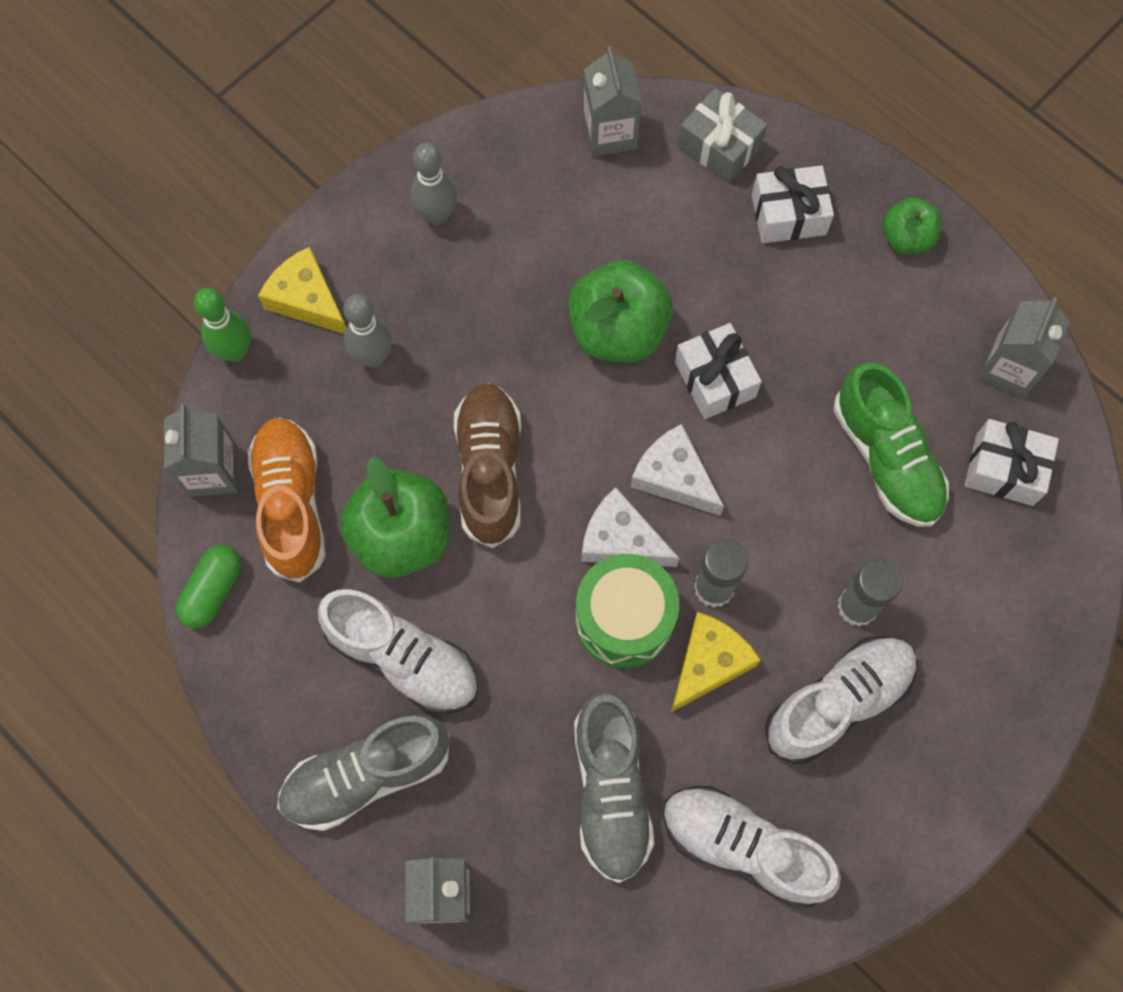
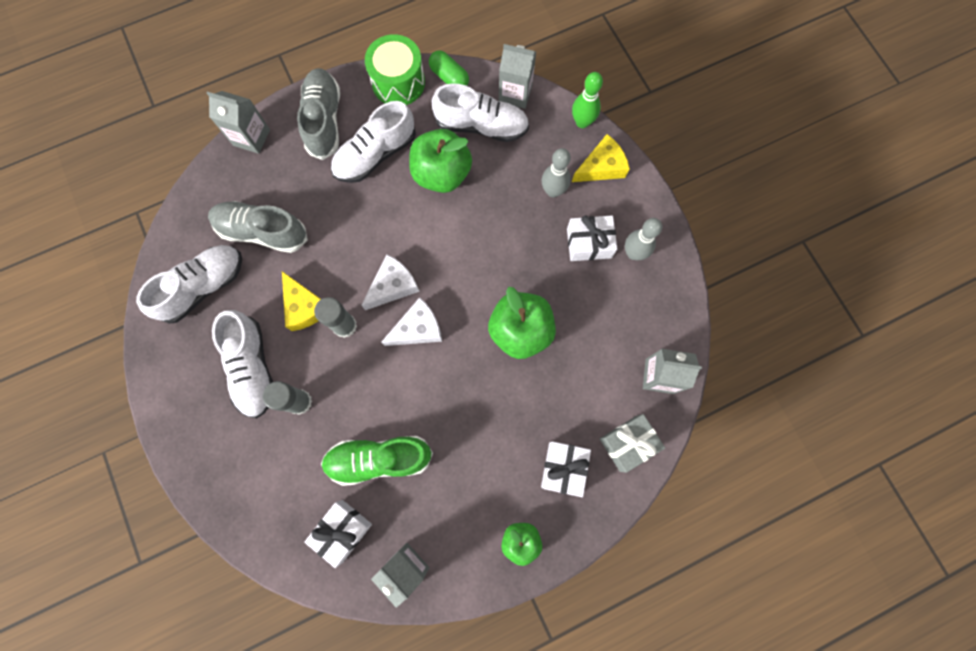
camera: 110 degrees right, 5 degrees up
(291, 504) = (481, 126): orange shoe -> white shoe
(489, 470) = (461, 230): brown shoe -> none
(624, 619) = (348, 271): green drum -> green drum (398, 82)
(715, 379) = (468, 376): white gift -> white gift (589, 243)

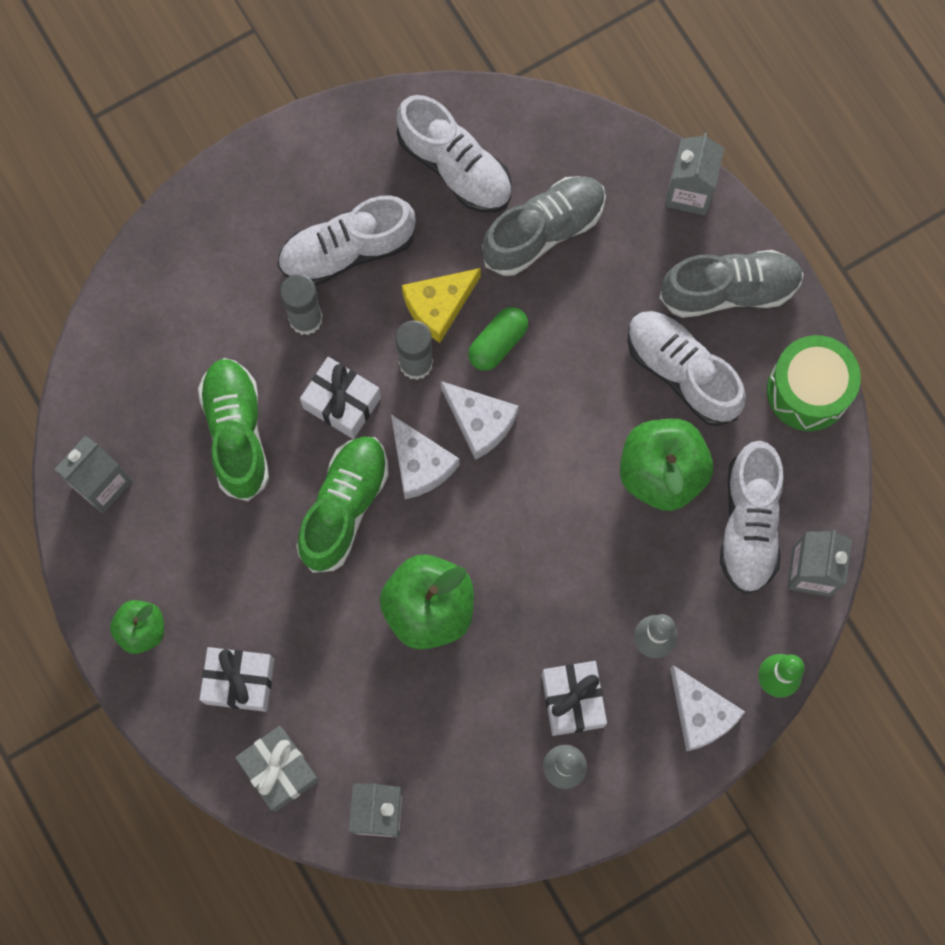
camera: 85 degrees right, 0 degrees up
(262, 232) = (543, 231): grey shoe -> grey shoe turned 45 degrees clockwise
(342, 531) = (142, 397): white gift -> white gift (342, 402)
(443, 384) = (344, 507): none -> green shoe
(449, 77) = (827, 467): green capsule -> green capsule (498, 343)
(601, 167) = (700, 713): yellow cheese -> white cheese

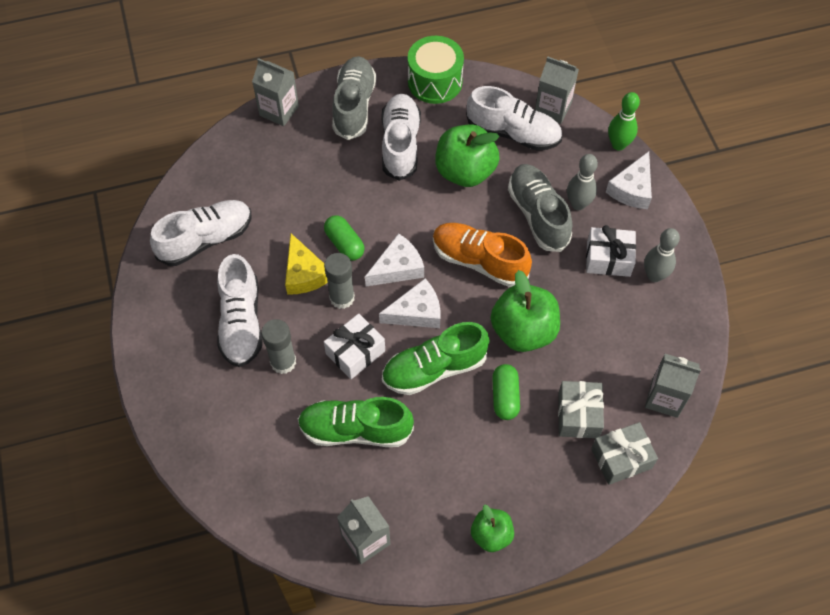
camera: 75 degrees left, 15 degrees down
(239, 681) = (548, 471): white gift -> none
(325, 704) = (578, 415): none -> grey gift
(328, 605) = (505, 396): none -> green capsule
(344, 507) = (434, 369): green shoe -> green shoe turned 60 degrees counterclockwise
(520, 526) = (479, 261): none -> orange shoe
(543, 231) = (274, 198): grey shoe -> grey shoe (538, 215)
(681, 372) = (400, 144): white shoe -> white shoe turned 120 degrees clockwise
(700, 713) = (632, 189): white cheese -> white cheese turned 135 degrees clockwise

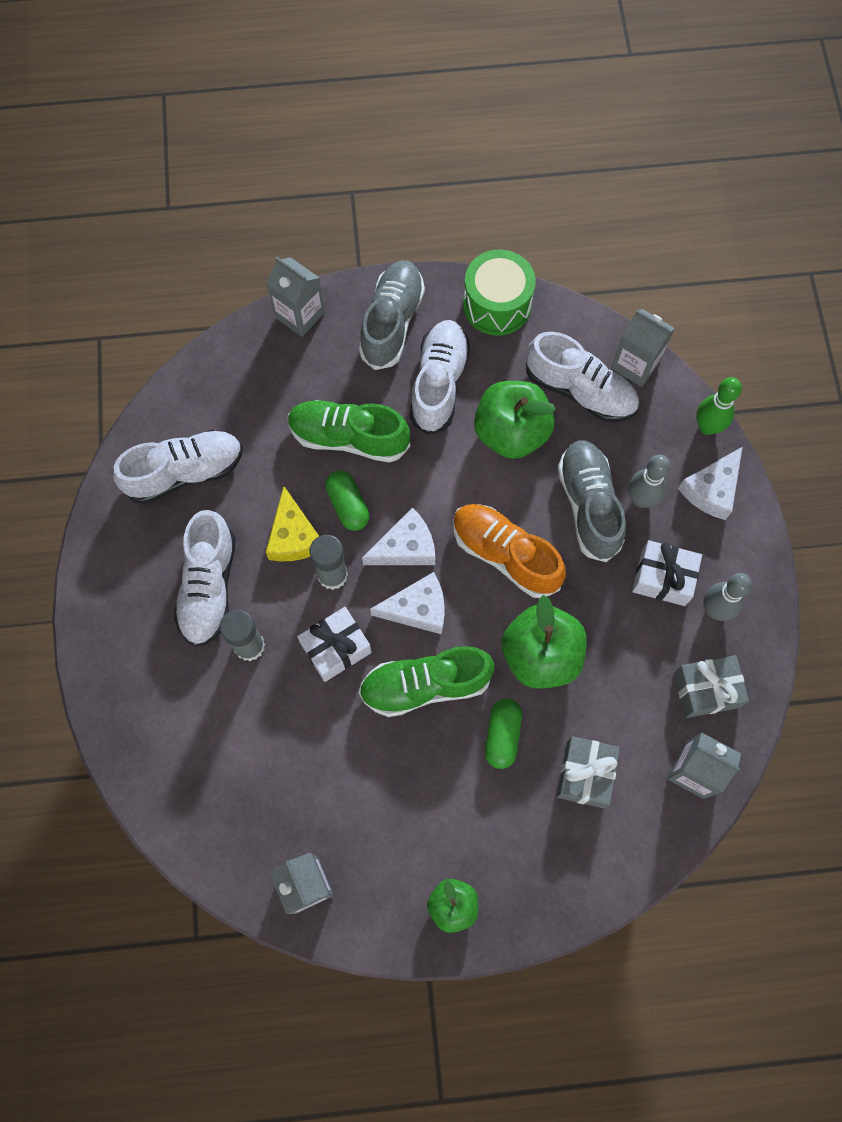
camera: 10 degrees right, 10 degrees up
(355, 430) = (318, 746): green shoe -> green shoe (348, 438)
(621, 458) = (625, 838): grey gift -> grey gift (706, 690)

